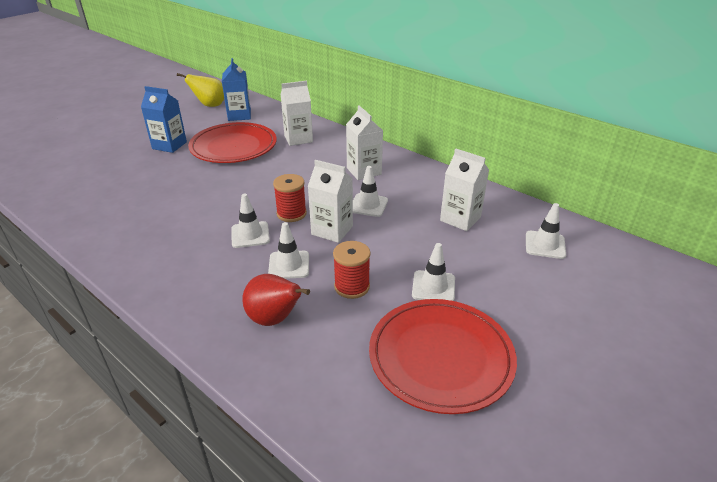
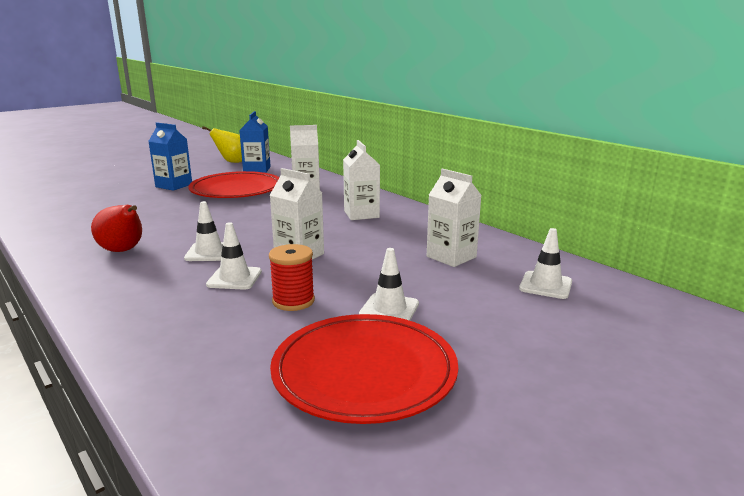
camera: 10 degrees right, 15 degrees down
(275, 319) = (189, 320): red pear -> red pear (123, 251)
(291, 214) = (263, 240): red spool -> none
(368, 205) = (351, 239): white traffic cone -> none

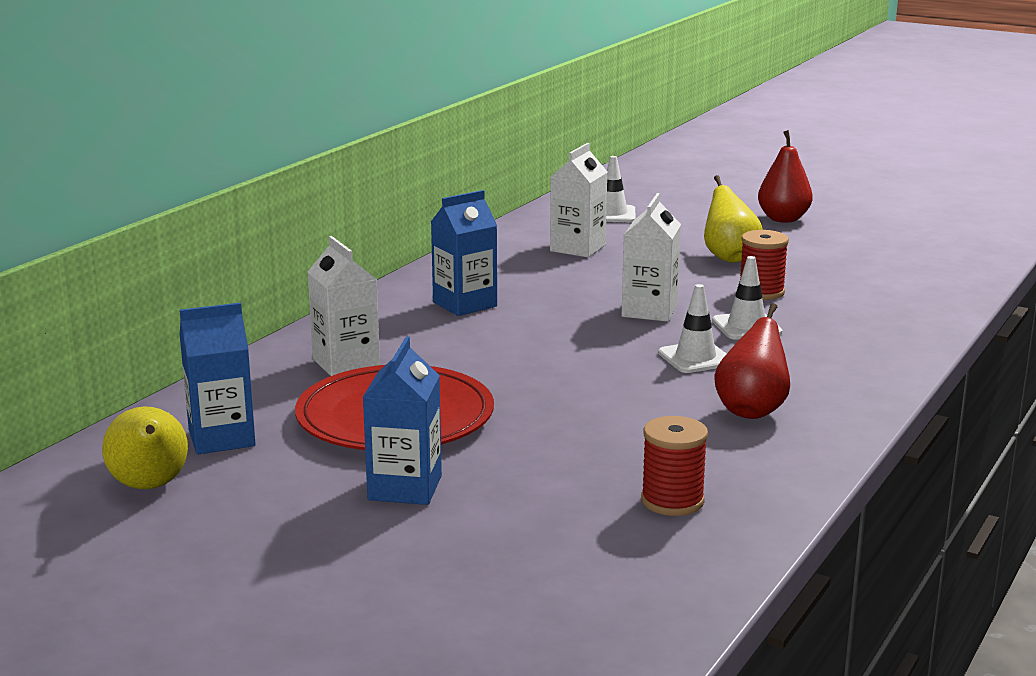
camera: 110 degrees left, 0 degrees up
(80, 218) = (672, 501): none -> red spool
(361, 214) = (465, 304): white carton -> blue carton
(364, 372) = (834, 253): red plate -> none
(389, 309) = (729, 257): white traffic cone -> yellow pear
(507, 377) = (783, 219): none -> red pear

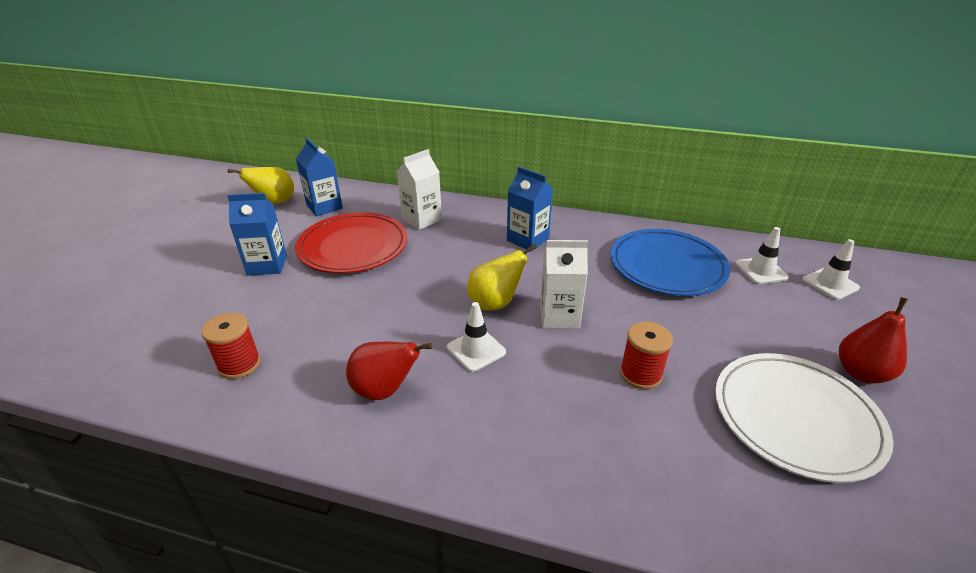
camera: 75 degrees right, 15 degrees up
(577, 248) = (667, 266): white carton -> blue plate
(729, 257) = (713, 346): yellow pear -> yellow pear (495, 303)
(746, 327) = (553, 372): white traffic cone -> white traffic cone (830, 284)
(832, 251) = (795, 417): none -> white plate

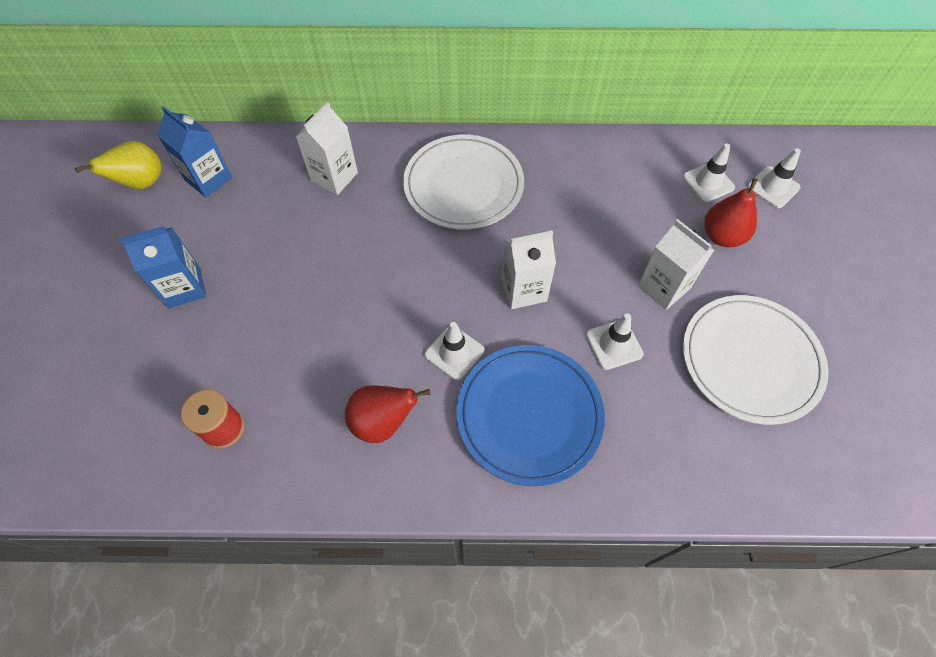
camera: 15 degrees left, 25 degrees up
(353, 247) = (272, 238): red plate -> none
(495, 303) = (455, 287): yellow pear -> none
(527, 239) = (463, 185): blue carton -> white plate
(640, 374) = (614, 344): red spool -> white traffic cone
(667, 266) = (616, 195): blue plate -> blue plate (529, 415)
(703, 338) = (663, 287): none -> white carton
(861, 373) = (802, 296): red pear -> red pear (722, 236)

